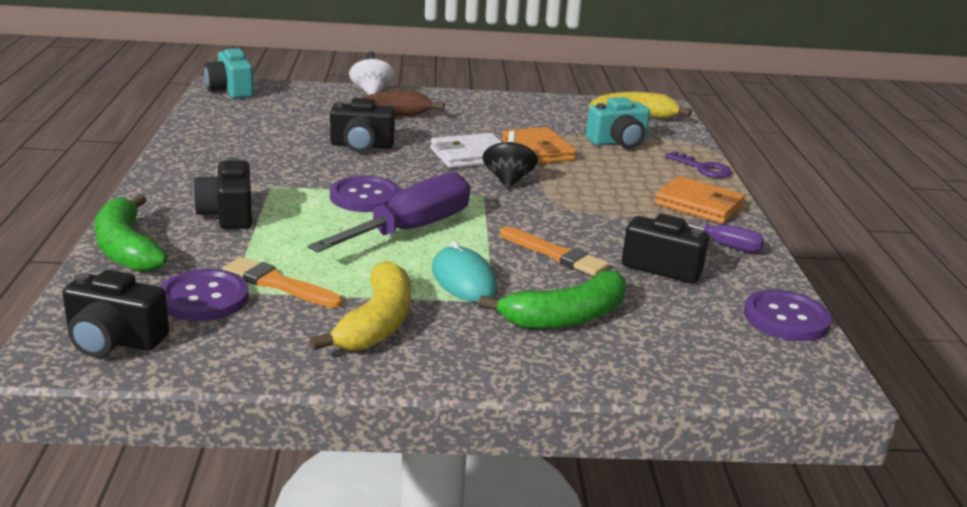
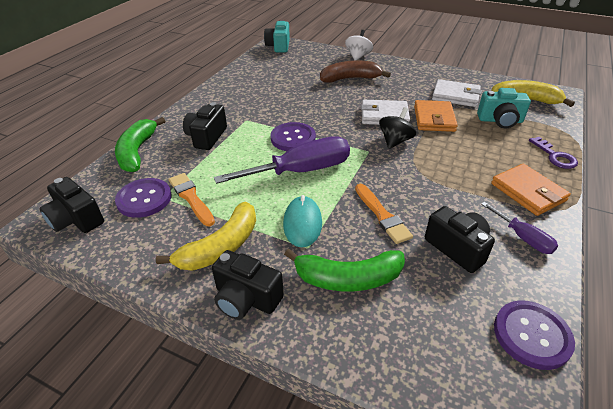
camera: 30 degrees right, 15 degrees up
(361, 145) = (321, 97): black camera -> black camera (246, 298)
(545, 123) = (455, 96): none -> white wallet

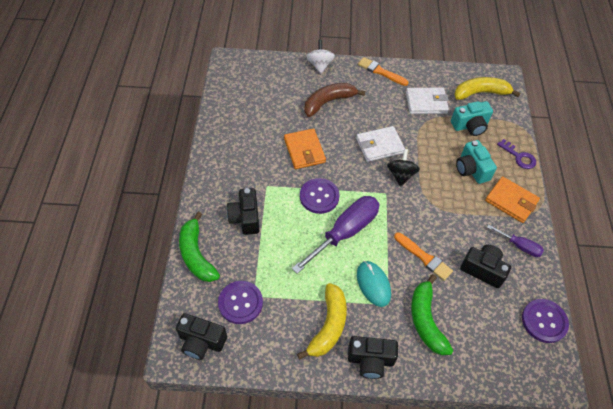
camera: 25 degrees left, 15 degrees up
(191, 198) = (277, 289): orange brush -> orange brush (380, 72)
(278, 46) = (234, 67): turquoise camera -> turquoise camera (471, 169)
(348, 278) = (426, 320): green banana -> green banana turned 105 degrees clockwise
(434, 119) = (420, 138): orange wallet -> orange wallet (304, 150)

